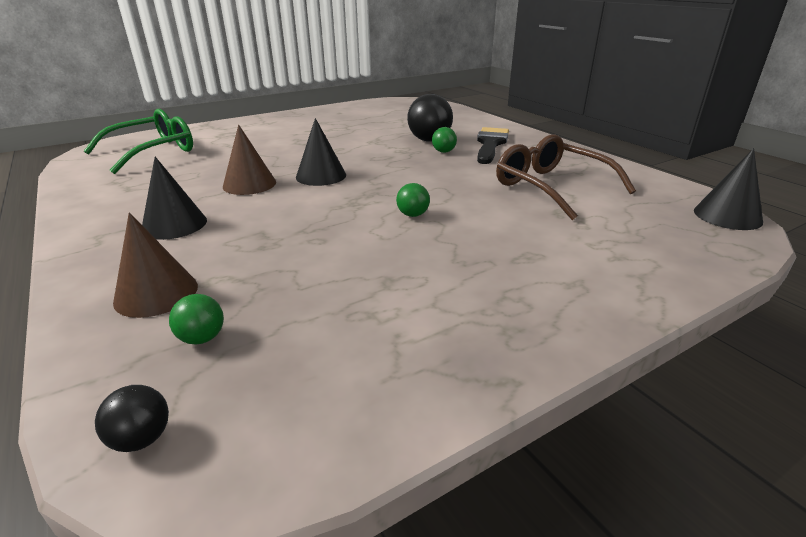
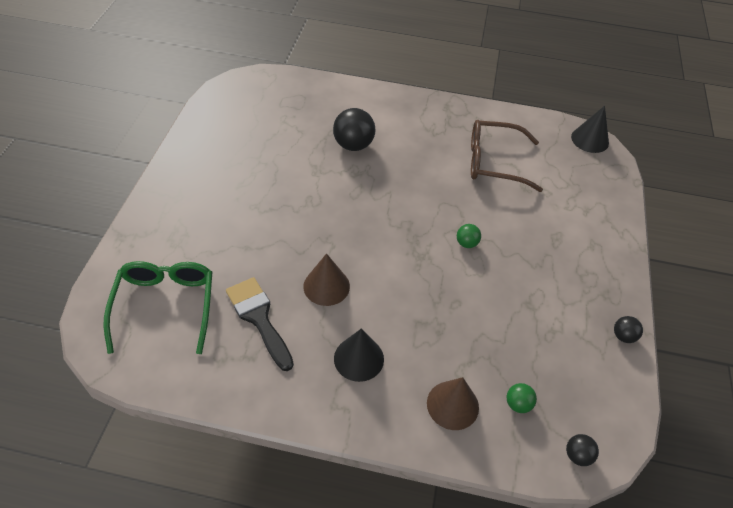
camera: 50 degrees left, 20 degrees up
(321, 176) = (355, 242): black cone -> none
(443, 151) = (385, 156): green ball -> none
(458, 381) = (623, 336): none -> black ball
(490, 144) = (399, 126): black brush -> black brush (259, 318)

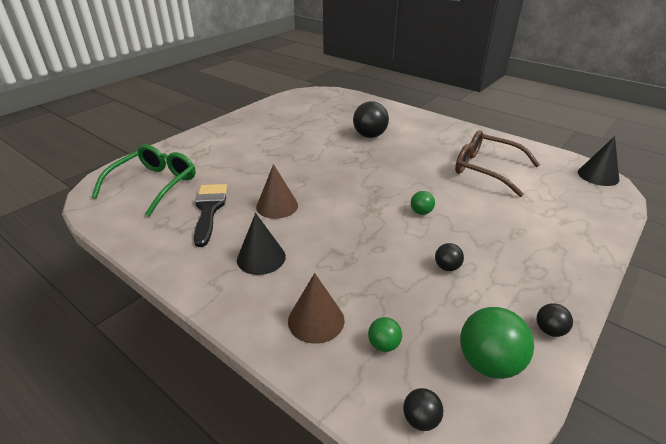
camera: 30 degrees right, 15 degrees down
(522, 302) = (447, 267): none -> black ball
(597, 385) = (488, 363): none -> green ball

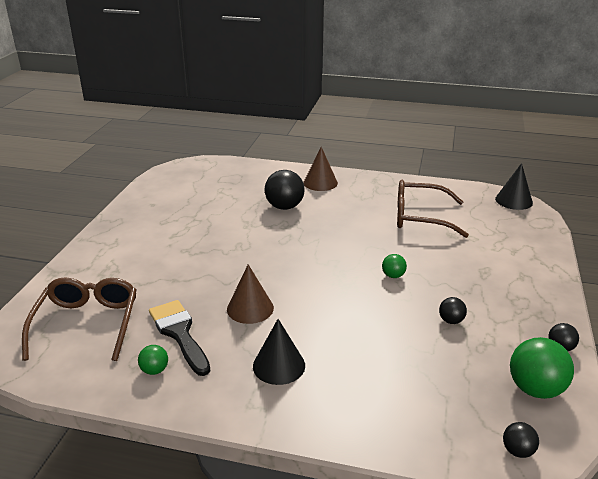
camera: 25 degrees left, 5 degrees down
(154, 185) = (87, 324): green glasses -> brown glasses
(316, 320) = (377, 405): brown cone -> brown cone (320, 183)
(383, 345) = (449, 405): green ball -> green ball (154, 370)

